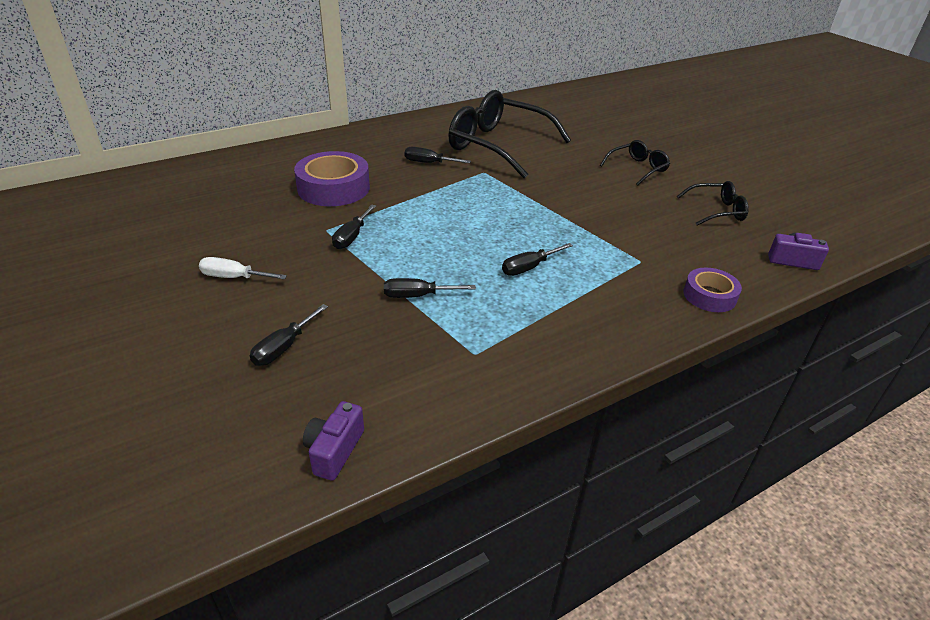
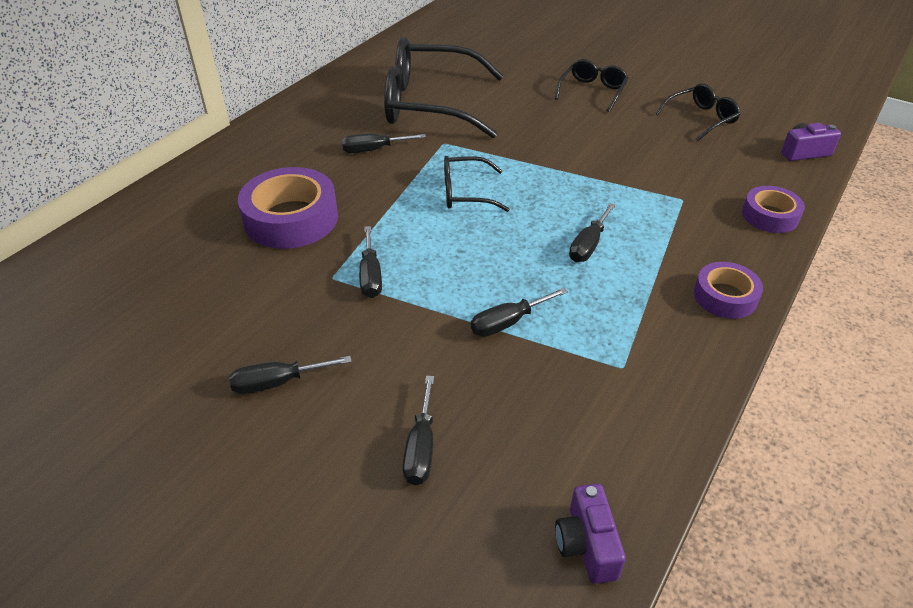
camera: 25 degrees left, 5 degrees up
(234, 277) = (277, 382): white screwdriver -> black screwdriver
(468, 207) = (465, 193): none -> black glasses
(608, 337) = (725, 296): none -> purple tape

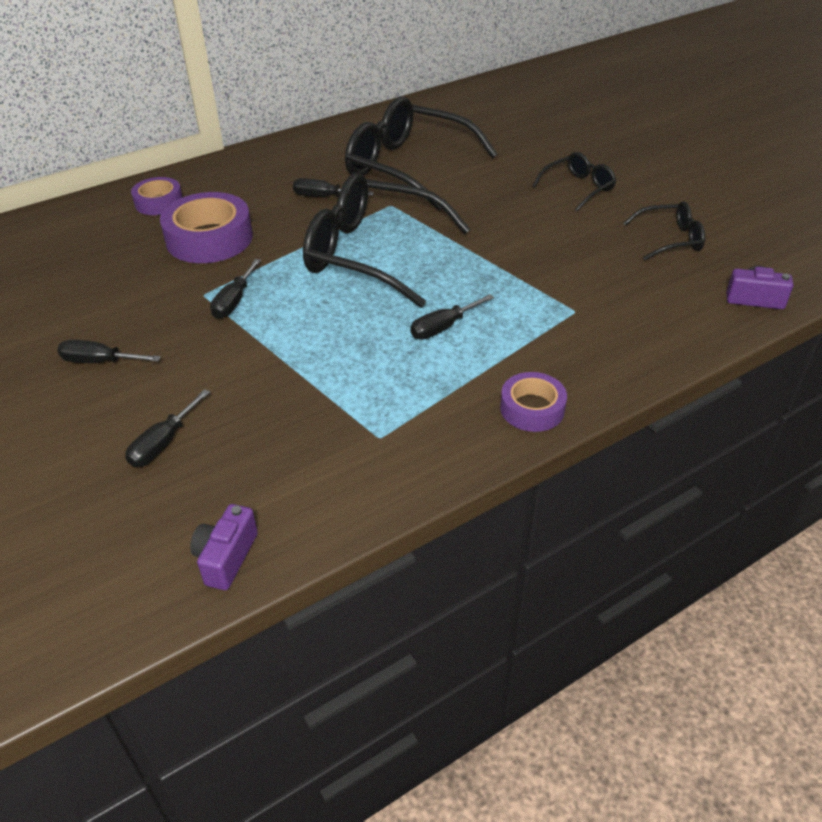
camera: 25 degrees right, 0 degrees up
(465, 193) = (371, 253): black glasses -> black glasses, size x2.05
(508, 322) = (313, 371): black screwdriver -> none
(770, 216) = (652, 349): purple tape -> purple tape (159, 202)

